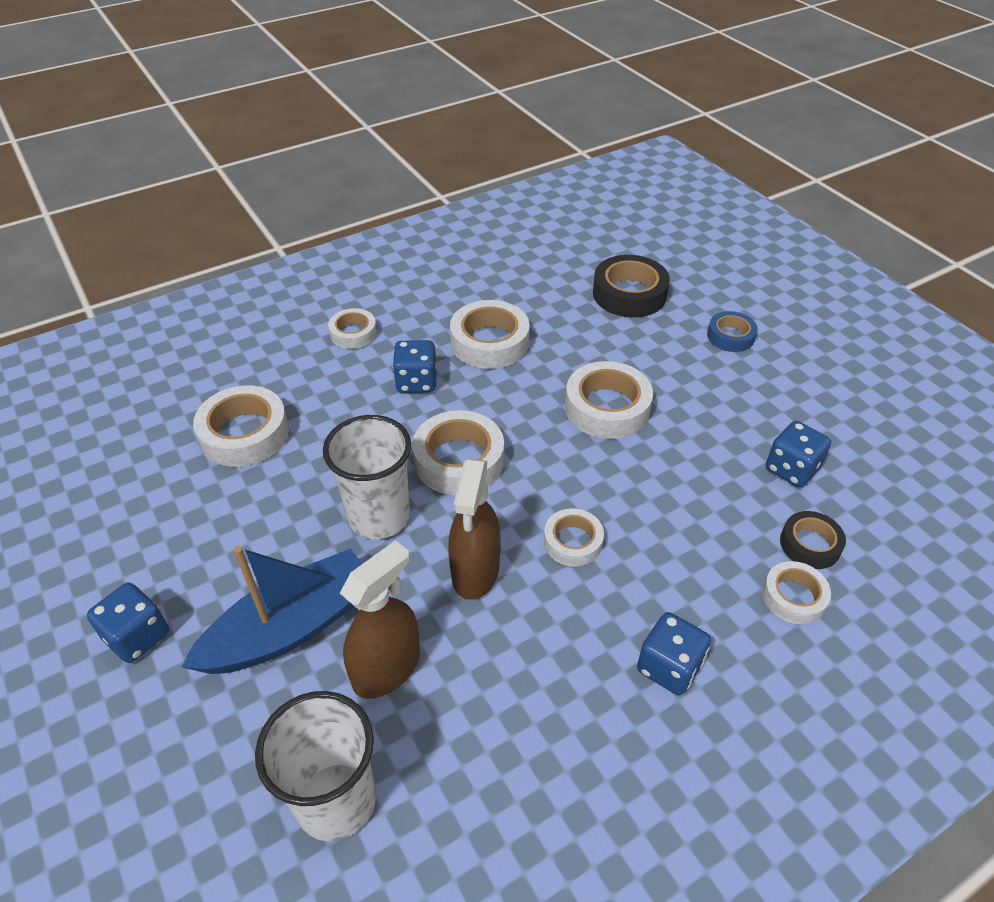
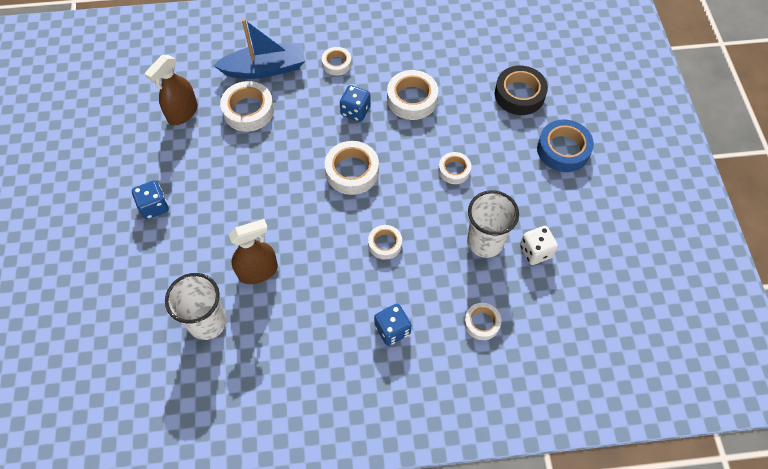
camera: 25 degrees right, 15 degrees up
(291, 627) = (224, 231): blue boat -> blue boat (265, 69)
(379, 516) = (293, 188): white cup -> white cup (485, 242)
(475, 571) = (326, 239): brown spray bottle -> brown spray bottle (182, 113)
(607, 408) = (454, 170): white tape -> white tape, size x0.60
(730, 336) = (563, 150): blue tape -> blue tape, size x1.67
(791, 469) = (535, 251): blue dice -> white dice
(810, 544) = (512, 299): black tape -> none

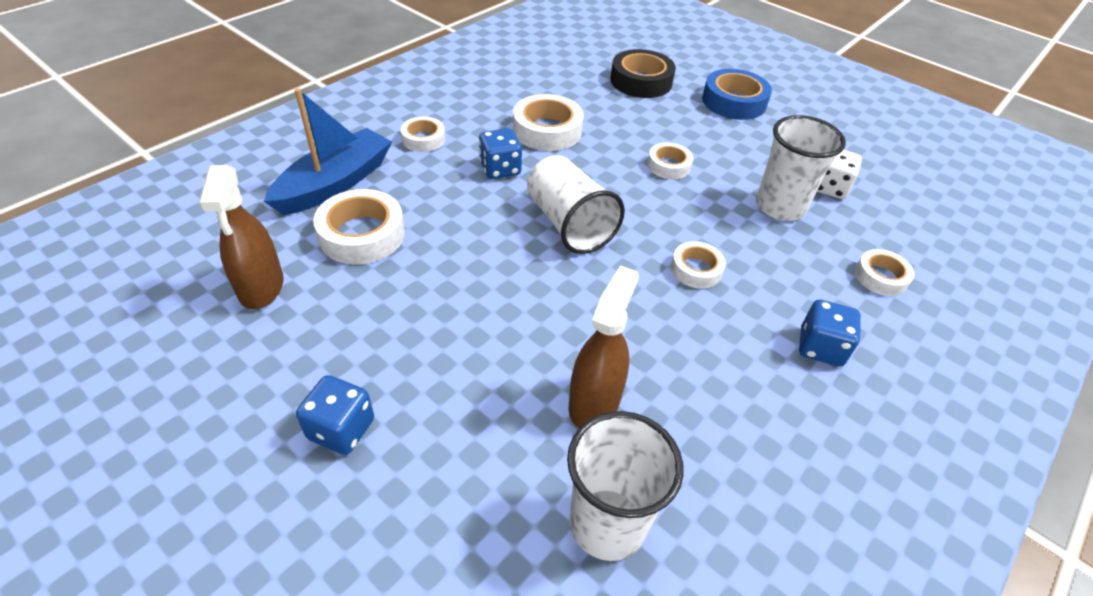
camera: 45 degrees left, 15 degrees down
(352, 171) = (569, 224): white tape -> white cup

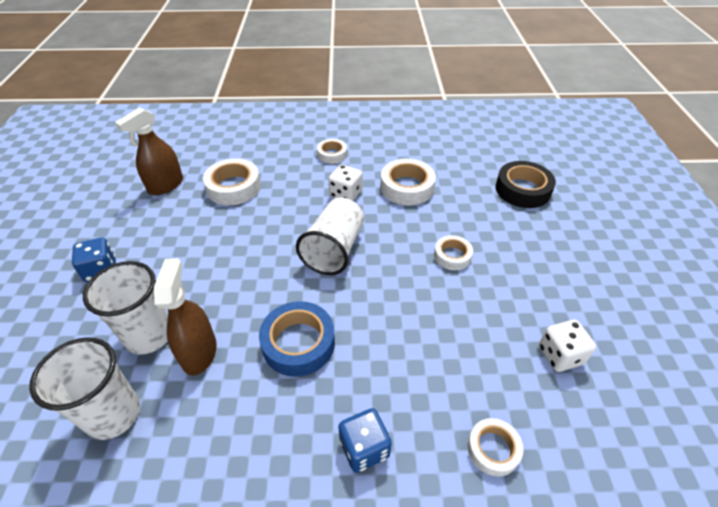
camera: 50 degrees right, 0 degrees up
(335, 183) = (260, 154): blue boat -> none
(500, 169) = (346, 194): blue dice -> white dice
(594, 402) = (199, 352): brown spray bottle -> brown spray bottle turned 75 degrees counterclockwise
(696, 269) = (364, 331): white tape -> none
(733, 102) = (578, 243): blue tape -> blue tape (298, 343)
(780, 207) = (492, 338): white cup -> white cup (149, 335)

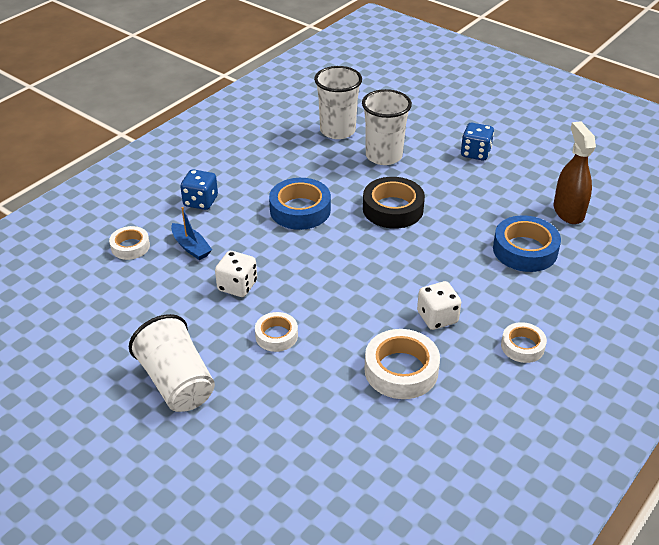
camera: 130 degrees right, 5 degrees down
(199, 352) = (344, 170): brown spray bottle -> none
(234, 187) = (525, 250): white tape -> blue tape
(334, 249) = (368, 270): white cup -> white cup (177, 382)
(434, 390) = (191, 247): none -> blue boat
(522, 190) = (291, 469): black tape -> black tape (393, 209)
(560, 355) = (126, 323): white dice -> white dice (237, 286)

